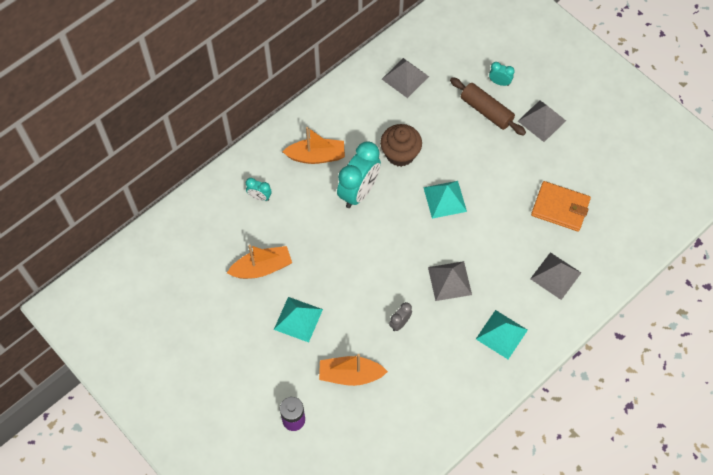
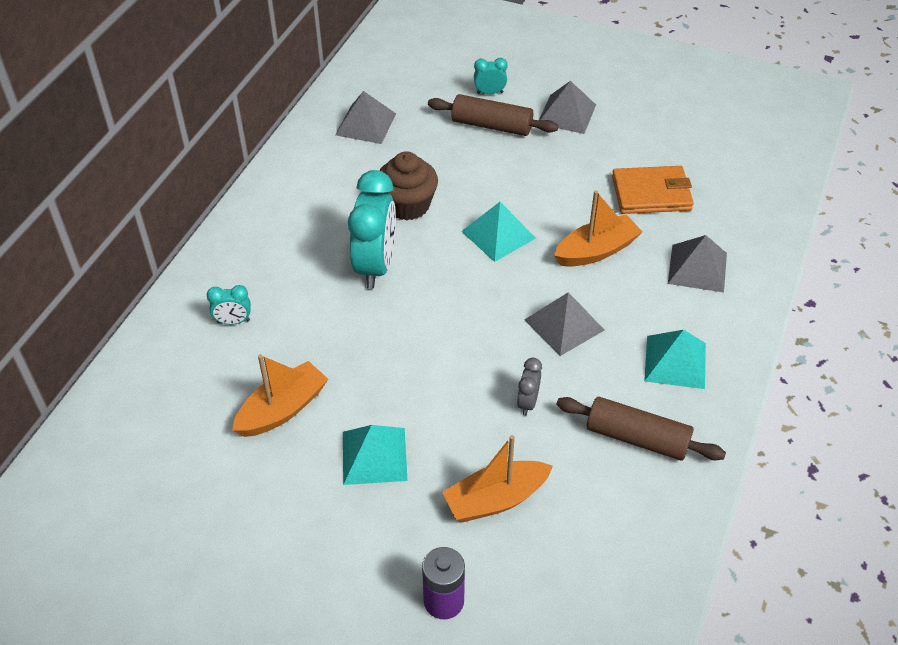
camera: 25 degrees left, 15 degrees down
(316, 156) = (292, 246): orange boat -> orange boat (596, 251)
(449, 373) = (637, 438): none -> brown rolling pin

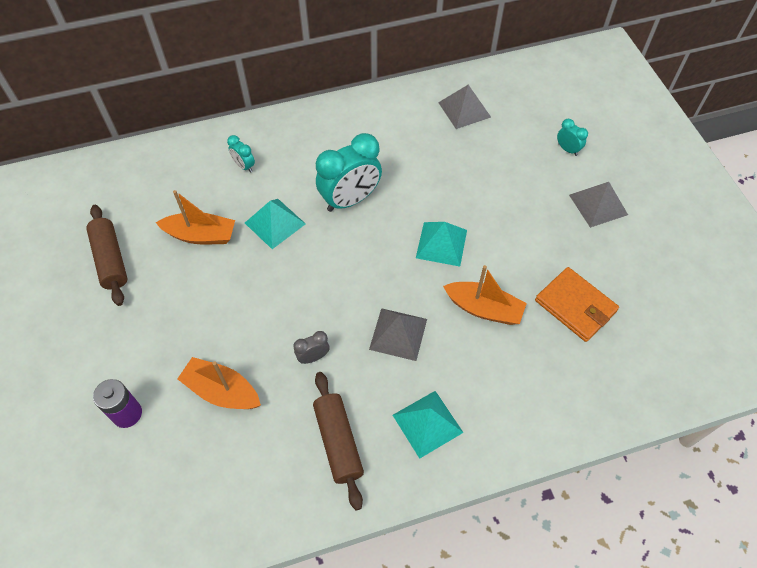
camera: 50 degrees right, 10 degrees up
(374, 455) = (204, 304): turquoise pyramid -> turquoise pyramid (275, 223)
(408, 205) = (417, 179): brown cupcake -> none
(492, 126) = (537, 172): brown rolling pin -> brown rolling pin (110, 260)
(697, 268) = (531, 382): grey pyramid -> none

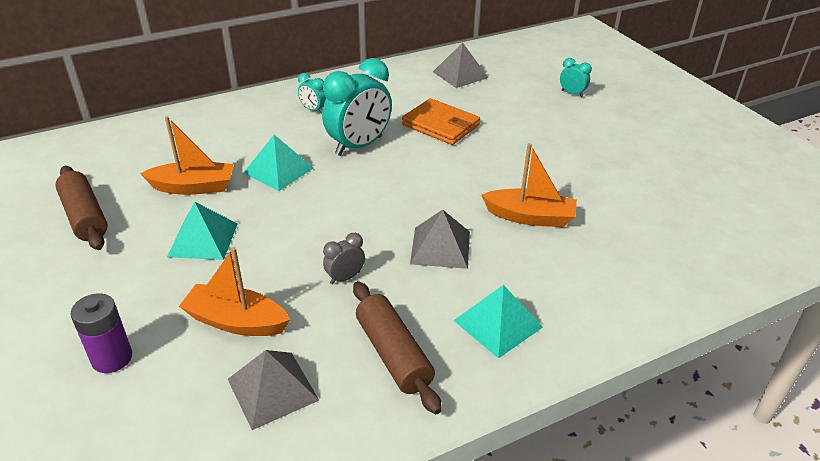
camera: 10 degrees left, 20 degrees down
(244, 166) = (236, 130): turquoise clock -> turquoise clock (313, 110)
(441, 244) = (467, 170): turquoise pyramid -> turquoise pyramid (203, 239)
(575, 306) = (627, 205): orange wallet -> orange wallet (440, 125)
(598, 204) = (618, 128): grey pyramid -> grey pyramid (272, 389)

